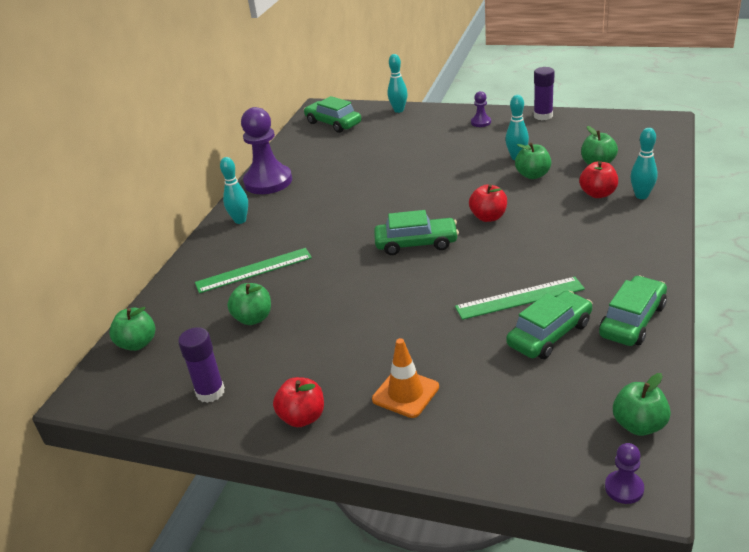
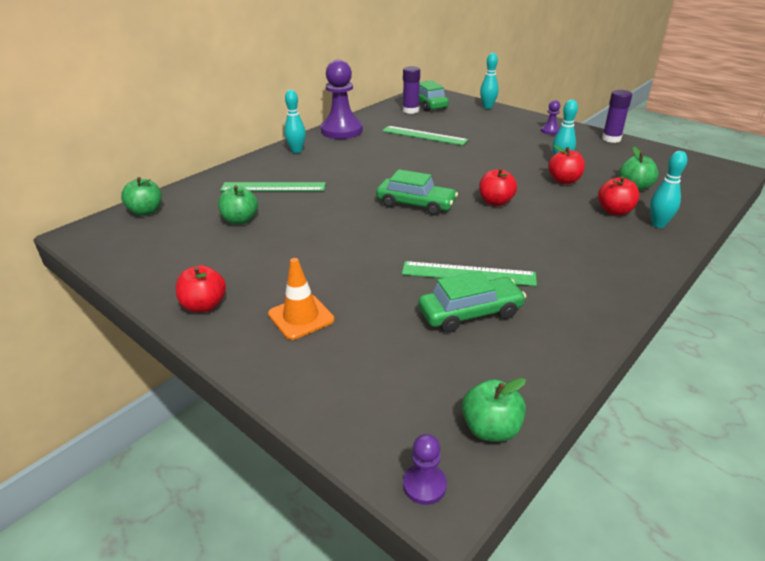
camera: 20 degrees right, 0 degrees up
(210, 392) = (159, 262): purple glue stick -> purple glue stick (410, 110)
(361, 163) = (424, 135): none -> green ruler
(533, 175) = (564, 180): green apple -> red apple
(632, 320) = (562, 328): green car -> none

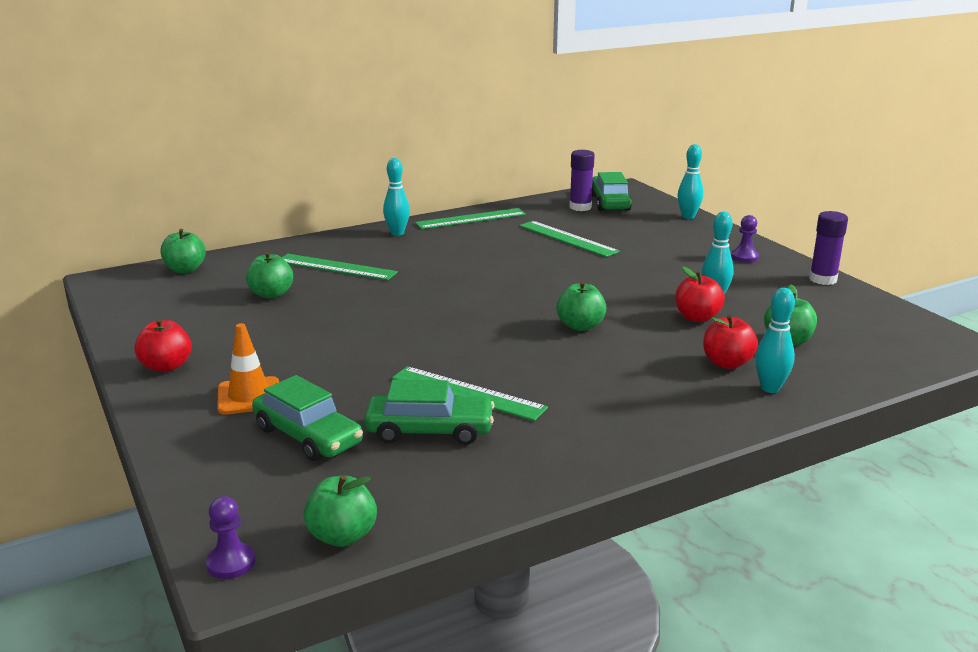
camera: 20 degrees right, 10 degrees down
(341, 131) = (471, 219): purple pawn -> green ruler
(416, 204) = (479, 312): green car -> green car (308, 436)
(495, 202) = (580, 326): red apple -> green apple

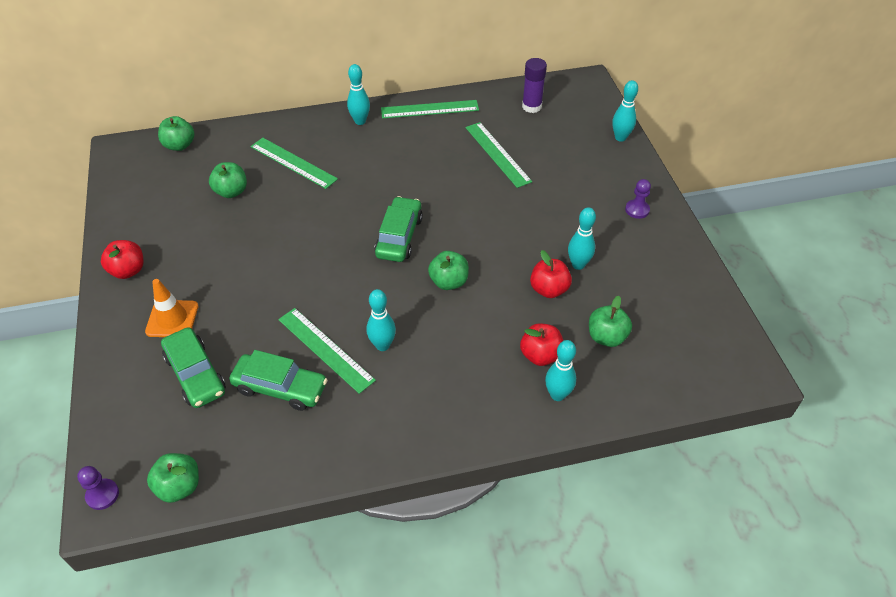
camera: 15 degrees right, 25 degrees up
(536, 381) = (382, 345): none -> turquoise bowling pin
(610, 202) = (561, 103): green car -> green car (399, 236)
(823, 279) = (688, 256): purple glue stick -> none

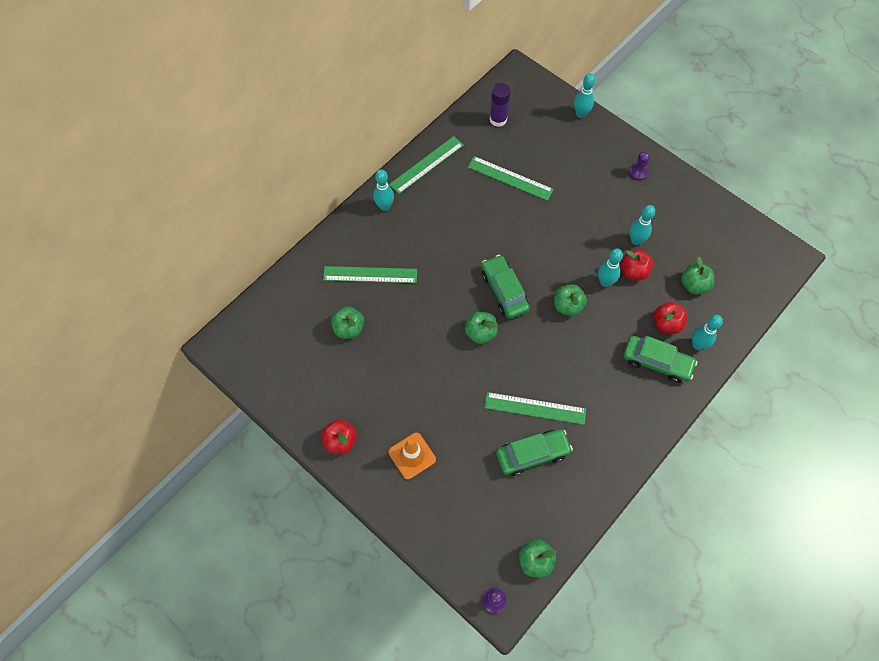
camera: 35 degrees left, 15 degrees up
(179, 145) = (265, 312): green apple -> green apple (480, 333)
(195, 374) = (469, 483): green car -> green car (656, 362)
(382, 345) = (567, 381): turquoise bowling pin -> turquoise bowling pin (605, 282)

